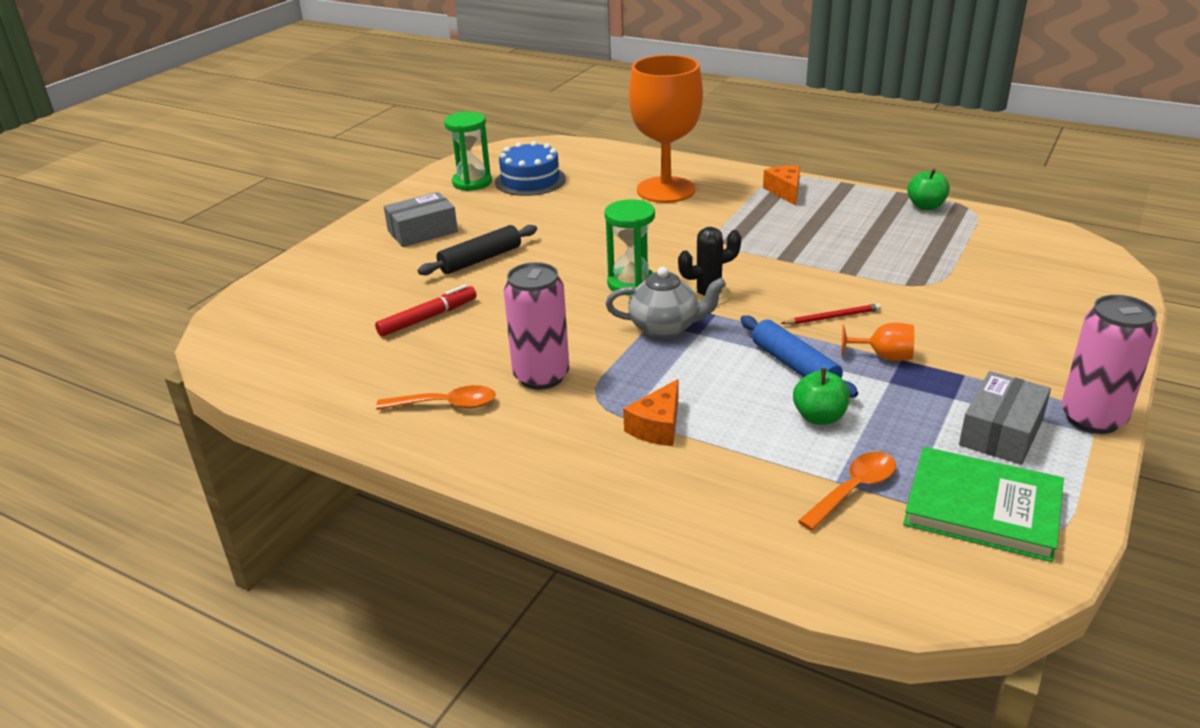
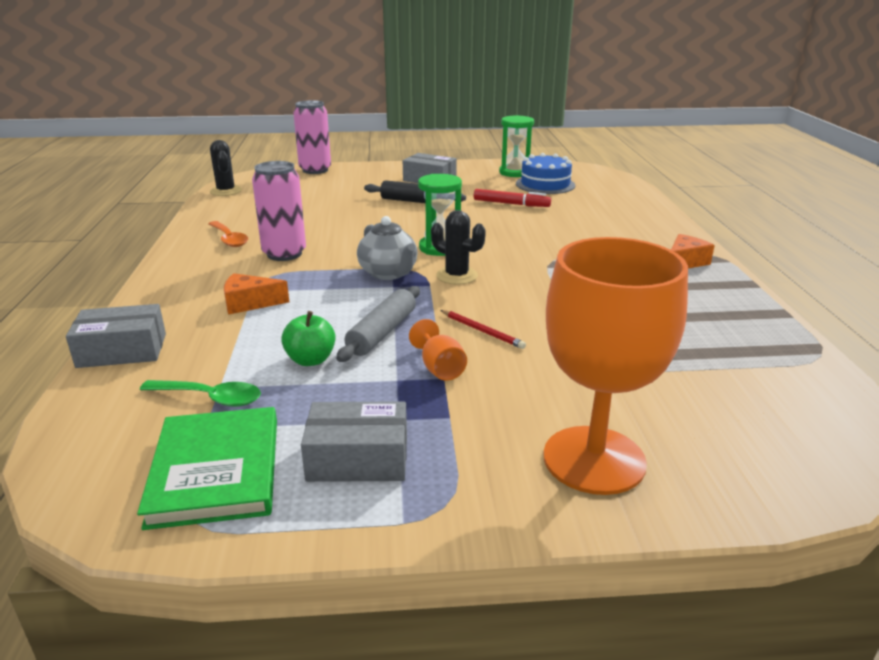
camera: 55 degrees right, 5 degrees down
(252, 373) = (226, 191): none -> black cactus
(428, 318) = (325, 209): red marker -> red marker (511, 204)
(666, 190) = (605, 223): orange goblet -> orange goblet (594, 459)
(703, 534) = (122, 350): none -> grey box
(795, 366) = (382, 333): blue rolling pin -> grey rolling pin
(853, 490) = (210, 398): orange spoon -> green spoon
(926, 206) = (778, 329): green apple -> none
(1092, 418) = (435, 517): pink can -> pink can (315, 170)

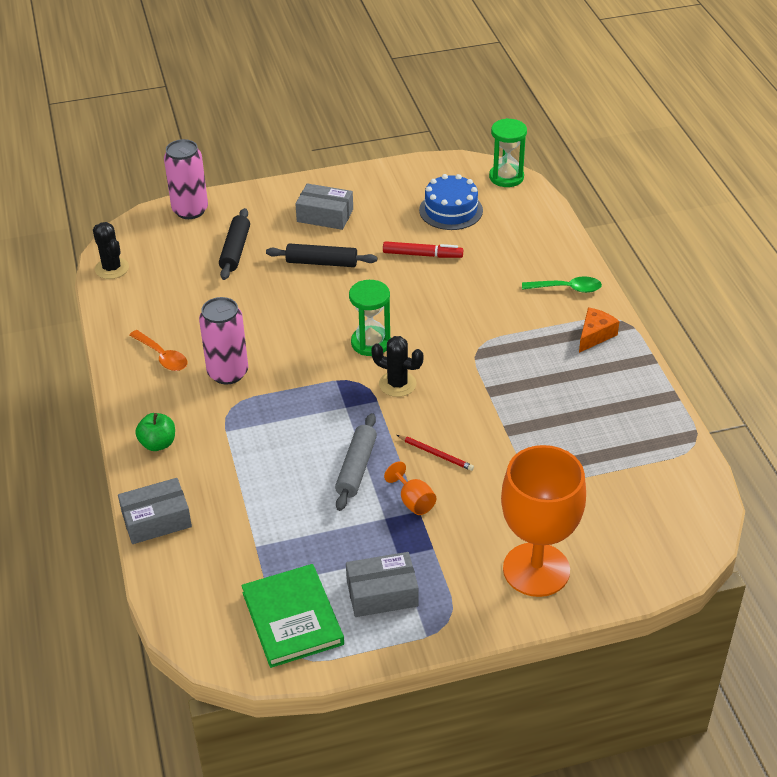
camera: 10 degrees left, 15 degrees up
(210, 398) = (254, 557): green spoon -> green spoon (567, 288)
(249, 303) = (230, 448): orange cheese -> none
(310, 360) = (311, 507): green apple -> green apple (158, 444)
(340, 190) = (235, 250): none -> black rolling pin
(389, 273) = (336, 389): grey teapot -> none
(514, 172) = (414, 188): green hourglass -> green hourglass (506, 177)

